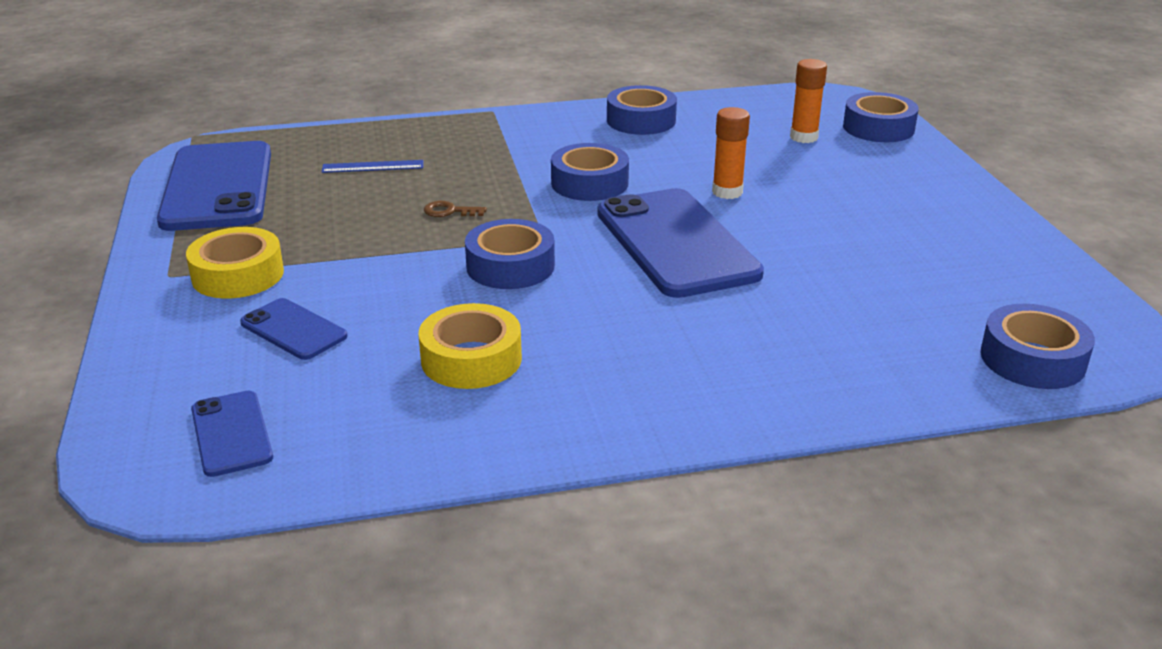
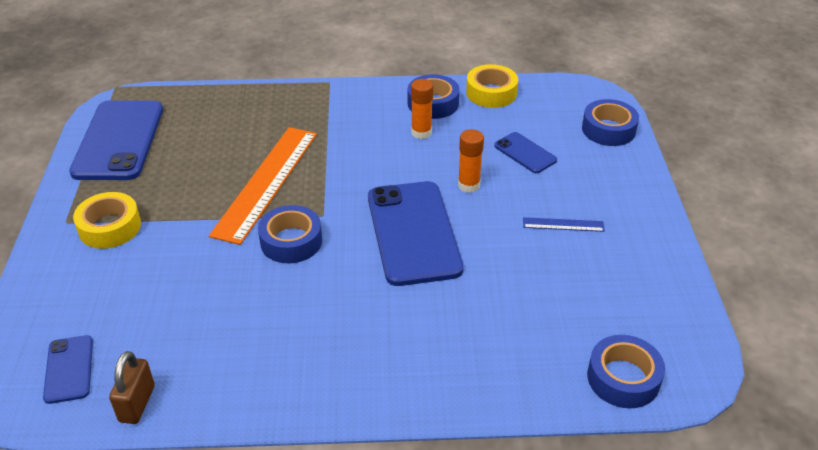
camera: 10 degrees right, 10 degrees up
(294, 329) = (132, 282): blue phone -> blue phone (525, 153)
(354, 461) = (137, 403): none -> brown padlock
(373, 167) = (228, 132): blue ruler -> blue ruler (563, 225)
(449, 211) = (267, 182): brown key -> orange ruler
(471, 359) = (238, 325): yellow tape -> yellow tape (491, 93)
(589, 183) = (373, 165): blue tape -> none
(803, 137) = (547, 134): orange glue stick -> orange glue stick (421, 133)

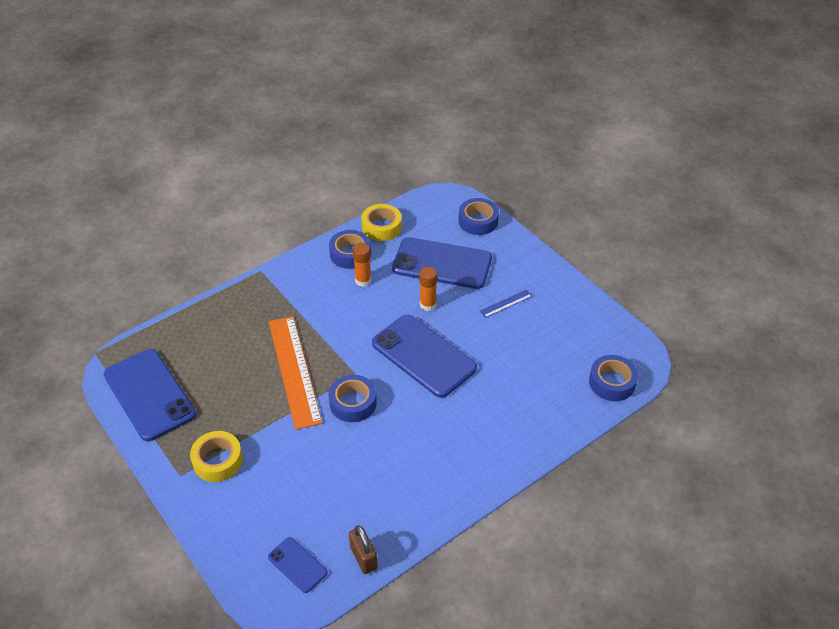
camera: 35 degrees left, 5 degrees up
(525, 153) = (442, 263): blue phone -> blue phone, size x2.06

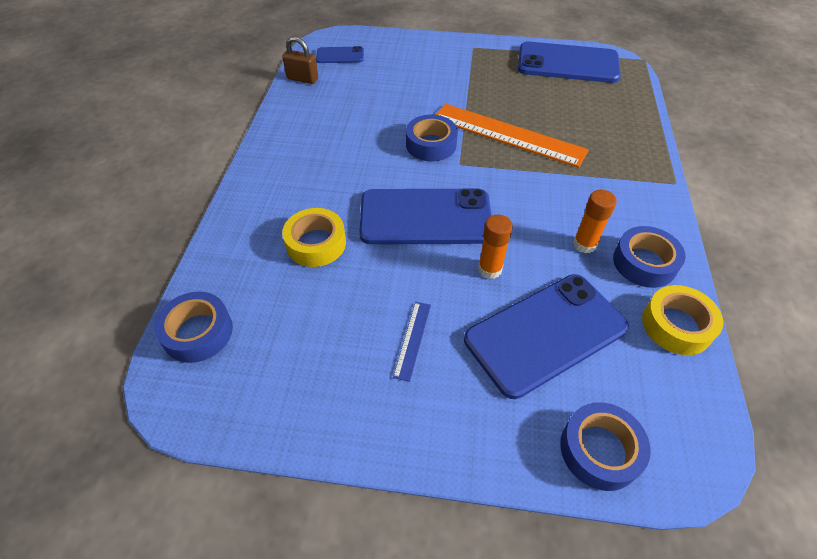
camera: 135 degrees right, 5 degrees up
(218, 461) = (464, 64): yellow tape -> yellow tape (316, 243)

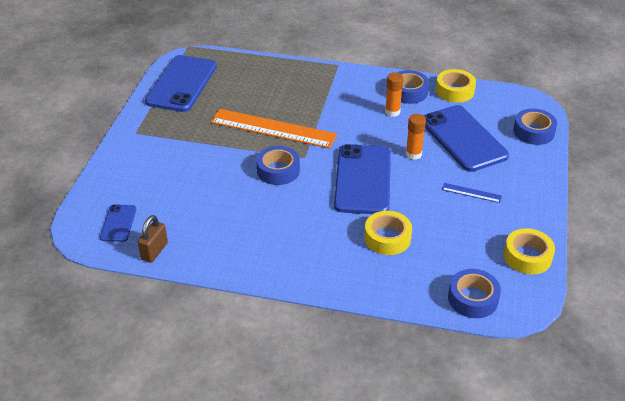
camera: 85 degrees left, 10 degrees down
(271, 409) = (527, 256): none -> yellow tape
(508, 135) = (273, 129): orange ruler -> orange ruler turned 75 degrees clockwise

